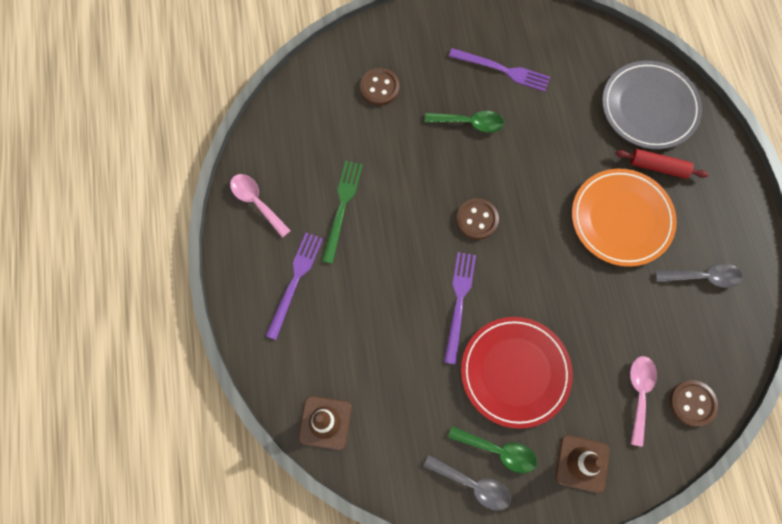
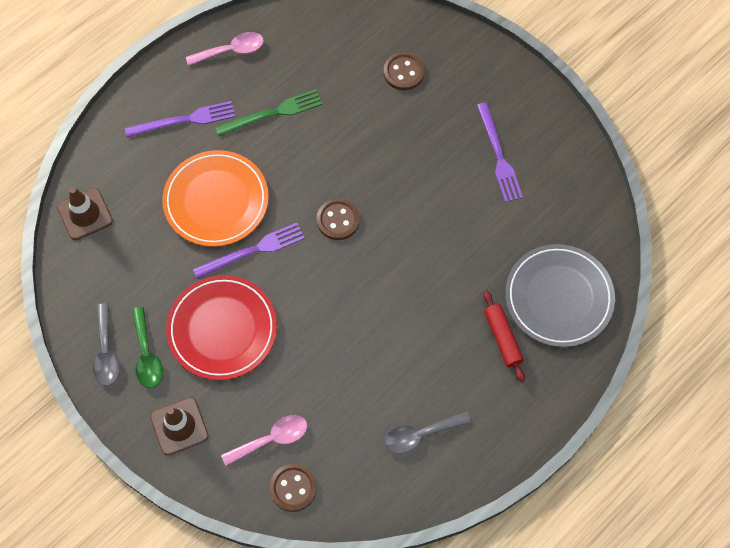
camera: 55 degrees right, 5 degrees down
(257, 202) = (231, 50): pink spoon -> pink spoon turned 60 degrees clockwise
(469, 123) = (425, 160): green spoon -> none
(621, 219) = (426, 335): orange plate -> orange plate (216, 201)
(703, 277) = (420, 435): grey spoon -> grey spoon turned 105 degrees clockwise

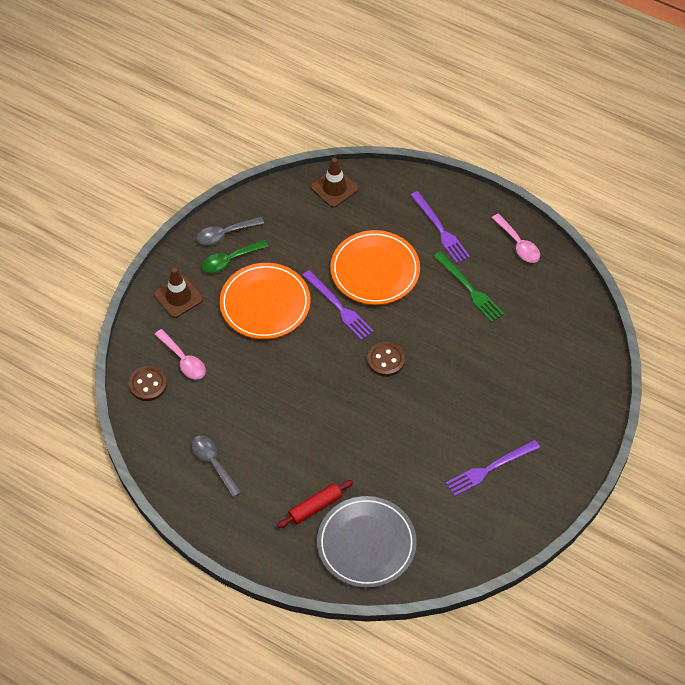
camera: 75 degrees right, 10 degrees down
(222, 329) = (265, 304): red plate -> orange plate
(403, 72) = (546, 376): brown button -> none

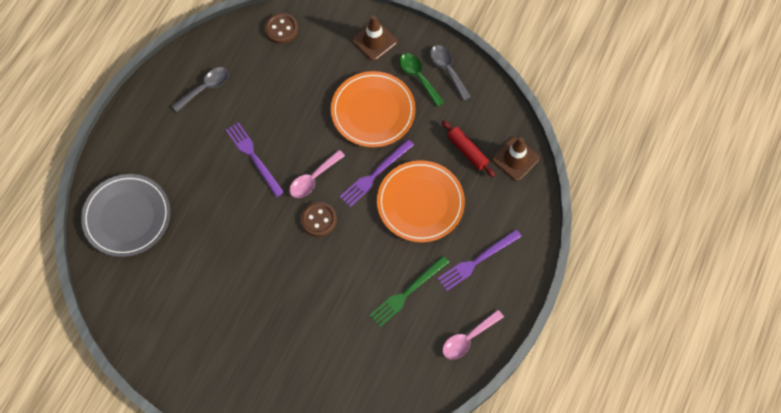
camera: 85 degrees right, 10 degrees up
(183, 360) = (308, 53): pink spoon -> pink spoon (313, 178)
(315, 507) = (163, 172): red rolling pin -> red rolling pin (467, 151)
(490, 469) = (204, 320): purple fork -> purple fork (253, 157)

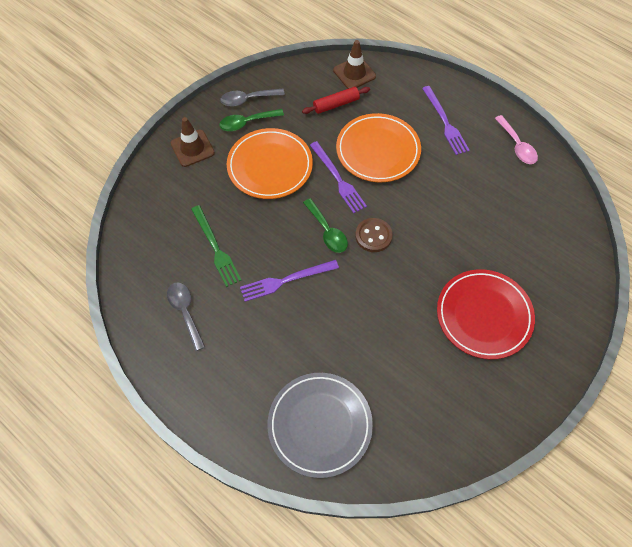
camera: 75 degrees left, 5 degrees down
(257, 333) = (484, 315): none -> red plate
(281, 29) = (143, 225): brown button -> none
(313, 178) = (327, 231): pink spoon -> green spoon
(407, 292) = (465, 180): green fork -> green fork (216, 248)

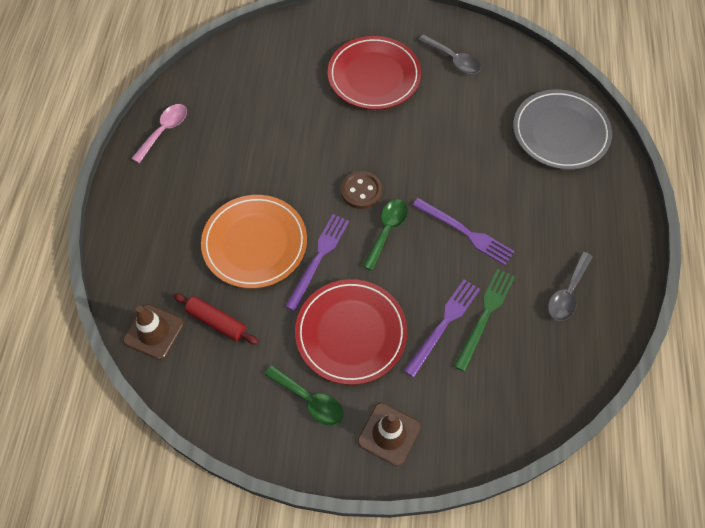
camera: 125 degrees left, 0 degrees up
(248, 99) = (273, 424): grey spoon -> grey spoon (453, 59)
(270, 166) = (351, 333): orange plate -> red plate
(445, 122) = (173, 204): purple fork -> purple fork (443, 324)

